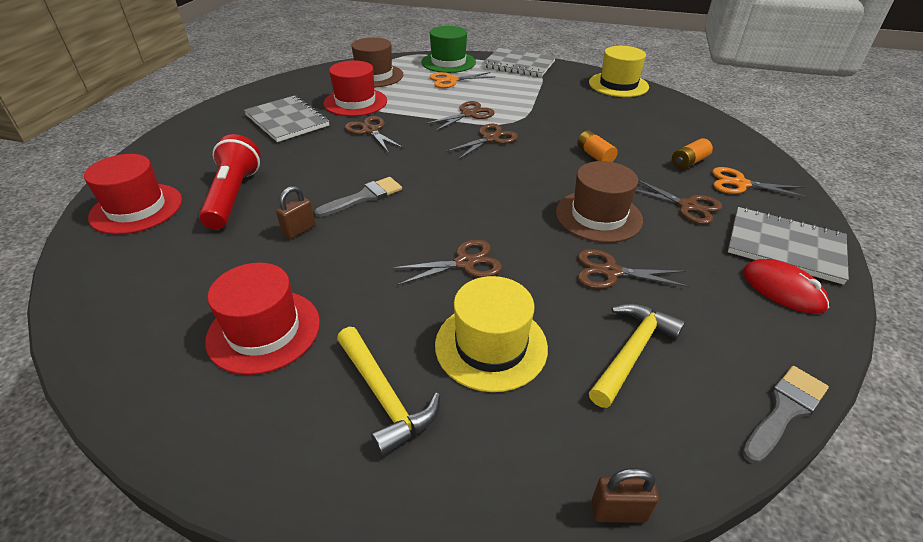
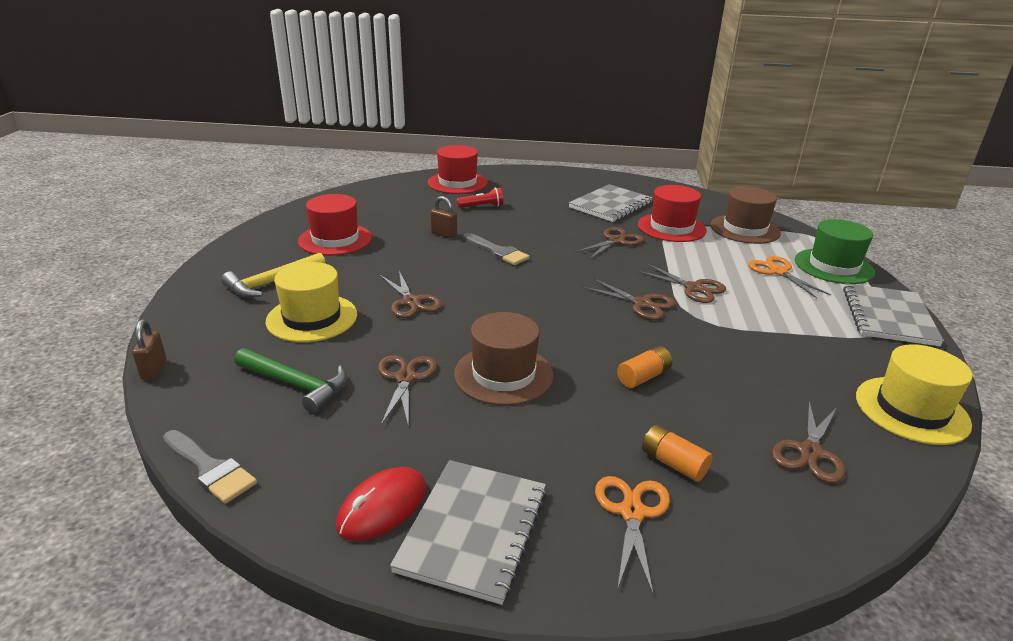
camera: 80 degrees right, 10 degrees down
(234, 196) = (482, 206): red flashlight -> red flashlight, size x0.53
(632, 351) = (296, 385): yellow hammer -> green hammer
(687, 206) = (548, 447): brown scissors -> brown scissors (810, 452)

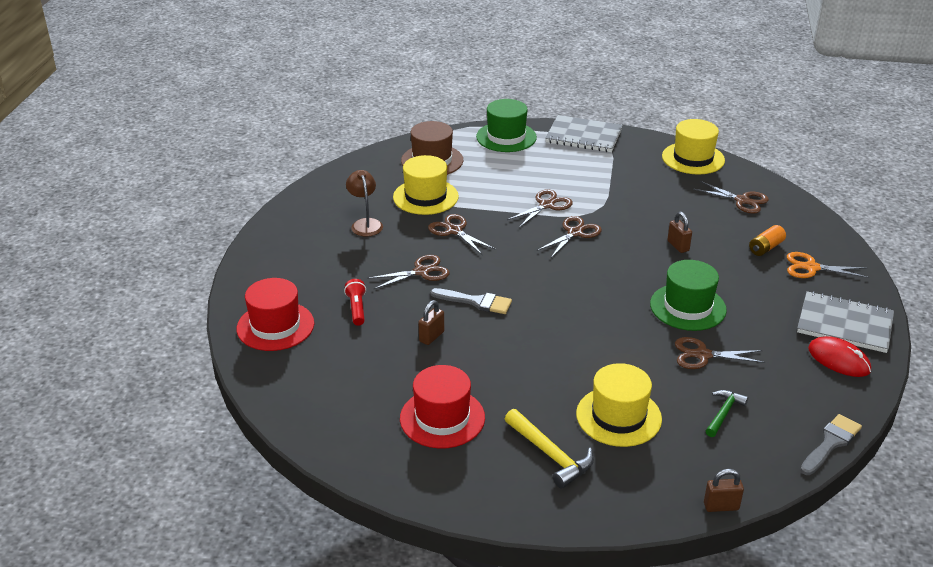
camera: 85 degrees left, 5 degrees up
(296, 385) = (723, 413): green hammer -> green hammer, size x0.65
(411, 302) = (582, 355): brown scissors -> brown scissors (421, 272)
(497, 251) = (476, 302): grey brush -> grey brush turned 60 degrees clockwise
(503, 374) = (688, 307): brown hat -> green hat
(610, 205) = (365, 224): grey notebook -> brown lamp
(643, 377) = (678, 246): orange battery -> brown padlock
(671, 227) = (425, 197): red hat -> yellow hat
(778, 272) = (516, 162): orange scissors -> none

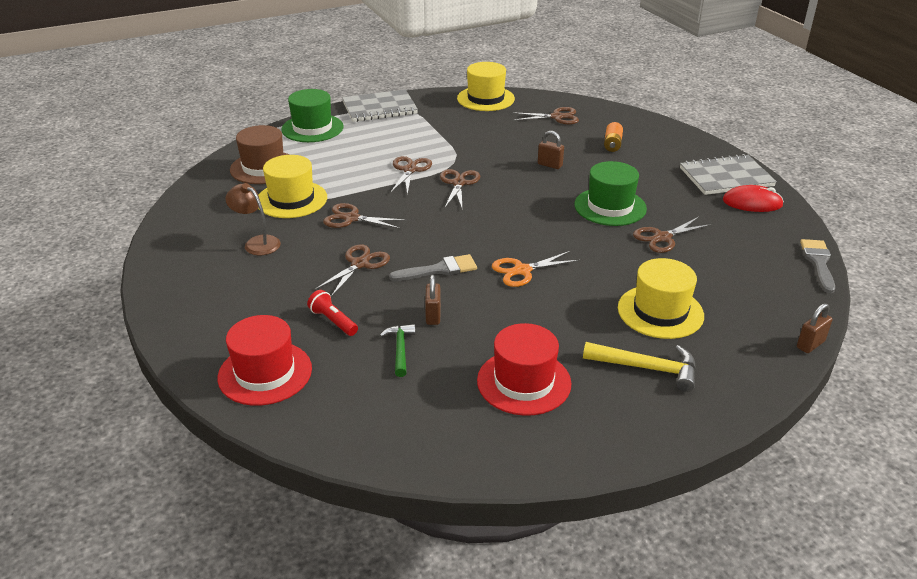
camera: 35 degrees left, 0 degrees up
(723, 413) = (728, 274): green hammer -> green hammer (400, 349)
(811, 268) = (658, 147): orange scissors -> orange scissors (522, 271)

